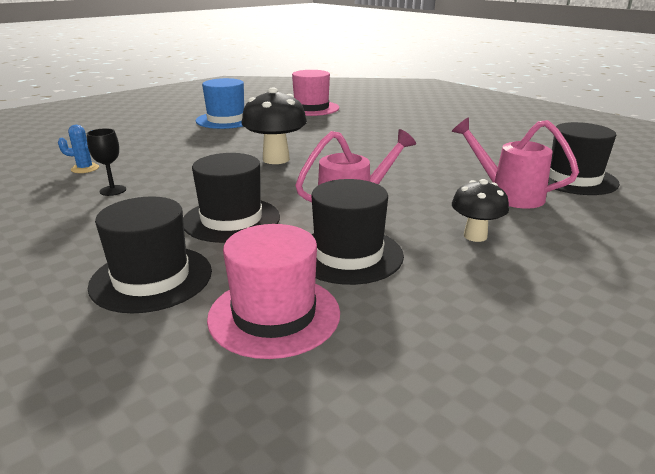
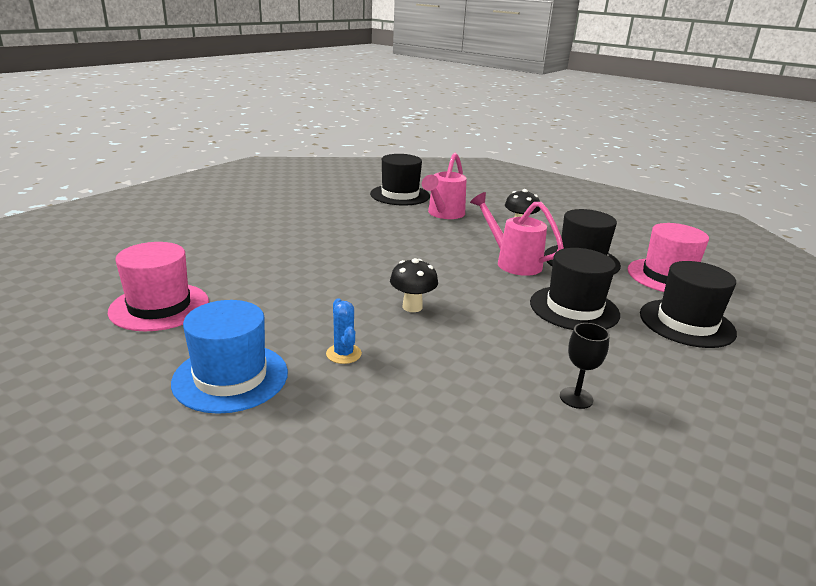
camera: 105 degrees left, 0 degrees up
(85, 168) = (530, 457): blue cactus -> blue cactus (343, 354)
(276, 159) = (412, 307): black mushroom -> black mushroom, size x0.62

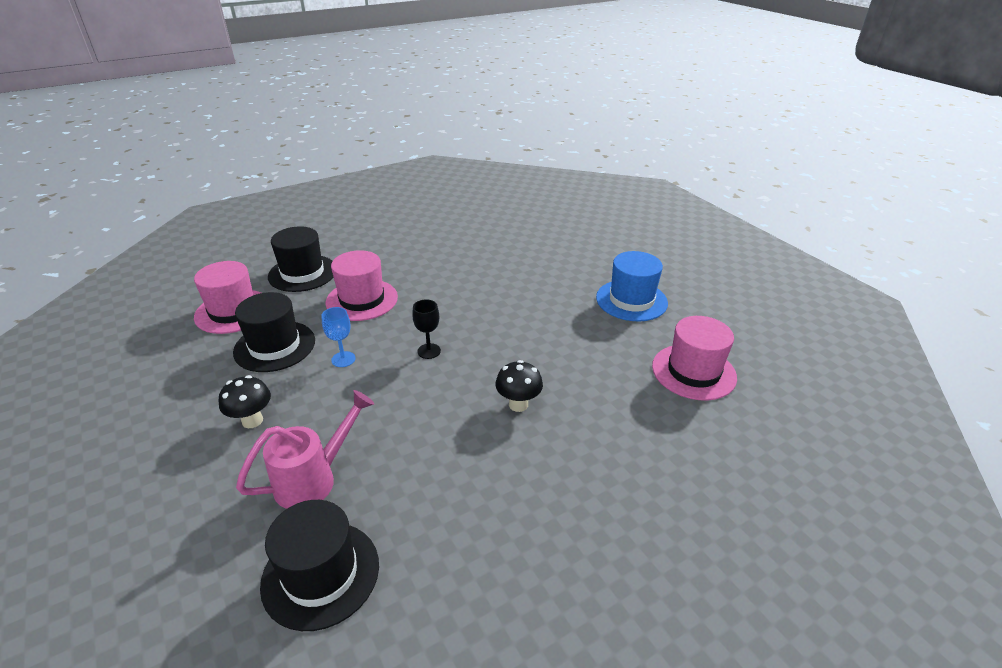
camera: 155 degrees left, 10 degrees up
(343, 354) = (556, 300): blue cactus -> none
(412, 307) = (484, 327): black mushroom -> black mushroom (518, 404)
(512, 262) = (343, 359): pink watering can -> blue goblet
(574, 308) = (362, 300): black hat -> pink hat
(576, 398) = (441, 251): black goblet -> black goblet (429, 351)

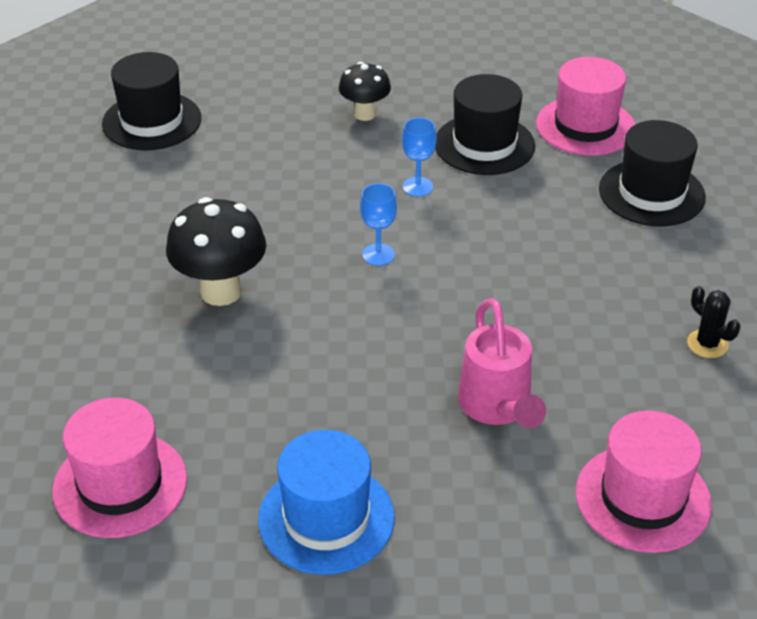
camera: 120 degrees right, 5 degrees up
(314, 479) = (252, 135): pink watering can -> pink watering can (497, 408)
(362, 300) = (541, 229): pink hat -> pink hat (643, 498)
(423, 236) = (707, 344): none -> black cactus
(429, 351) = (378, 254): black goblet -> blue goblet
(518, 404) = (221, 291): black mushroom -> black mushroom, size x1.61

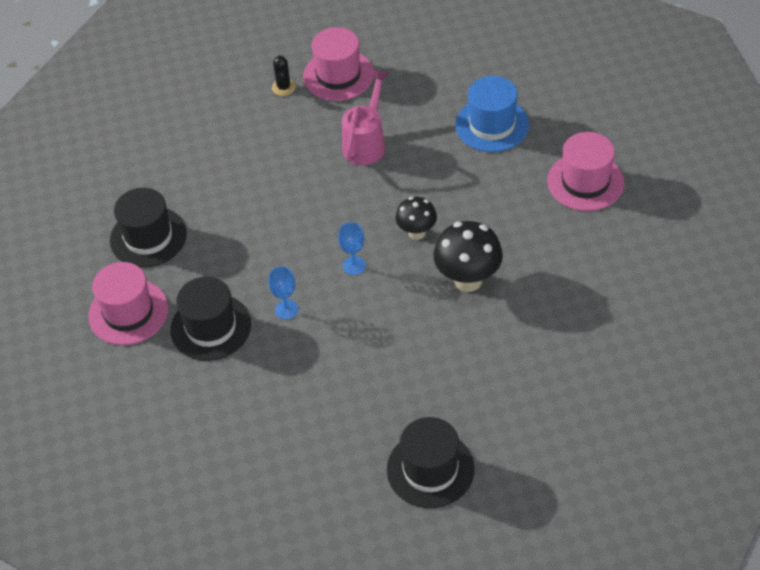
camera: 145 degrees left, 10 degrees up
(364, 114) = (267, 399): black mushroom -> black mushroom (416, 233)
(707, 344) = (227, 131): black cactus -> black cactus (283, 87)

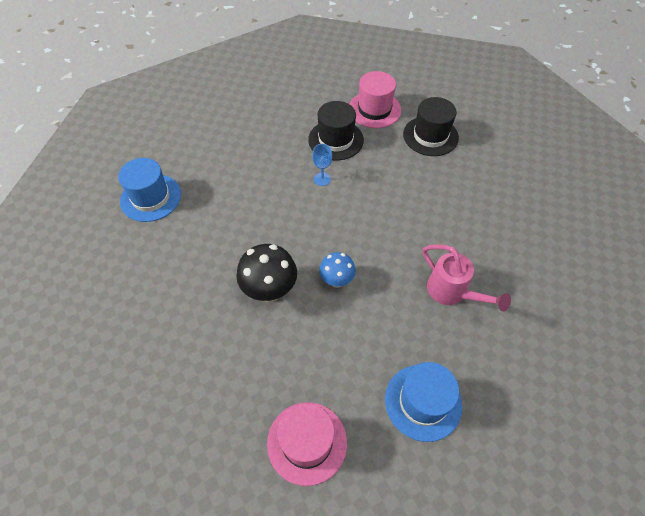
camera: 115 degrees right, 5 degrees up
(283, 87) = (548, 264): black cactus -> none
(338, 75) = (547, 309): pink hat -> none
(354, 265) = (332, 229): blue goblet -> none
(416, 233) = (336, 281): black mushroom -> blue mushroom
(430, 469) = (151, 197): black hat -> blue hat

